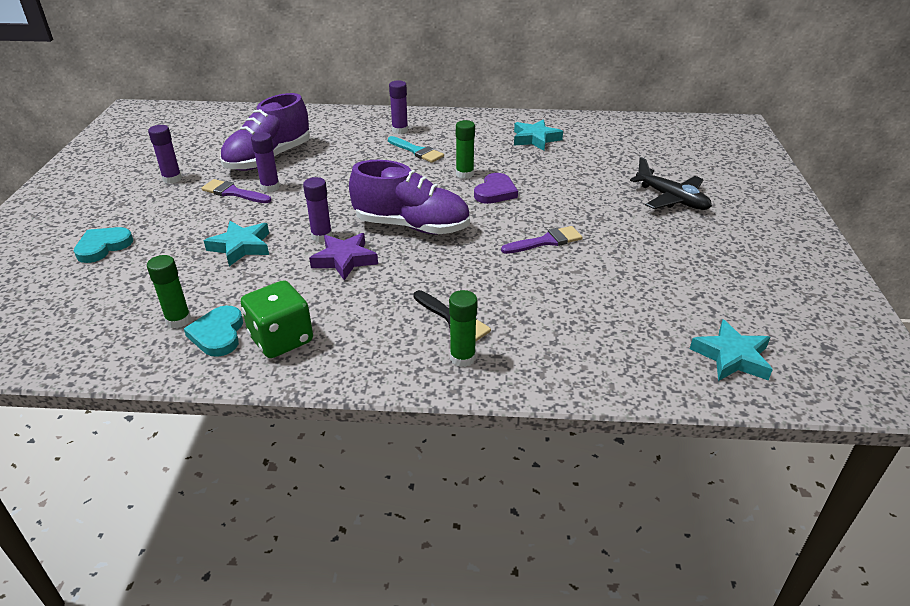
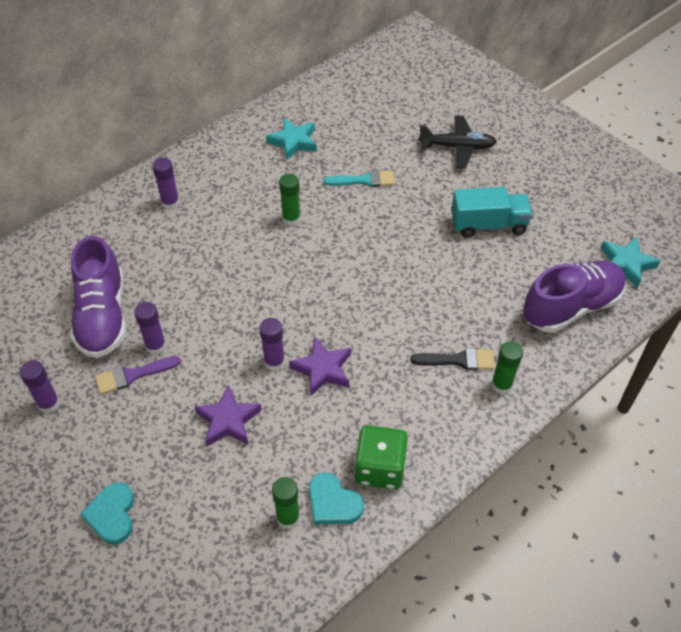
camera: 45 degrees left, 15 degrees up
(241, 247) = (228, 420): turquoise star -> purple star
(412, 226) = (325, 301): purple shoe -> purple shoe (571, 307)
(417, 151) = (220, 218): turquoise brush -> turquoise brush (364, 180)
(495, 192) = (337, 222): purple heart -> none
(546, 241) = (429, 247): purple brush -> none
(623, 256) = (488, 225): none -> turquoise truck

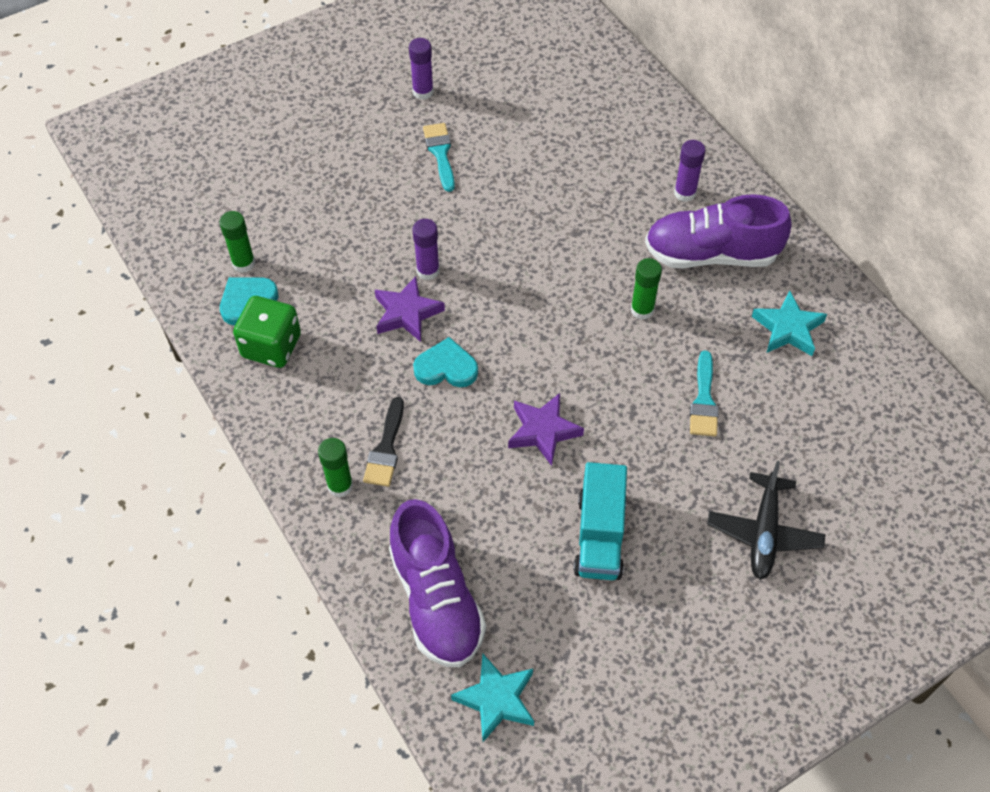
camera: 100 degrees right, 5 degrees up
(103, 316) = (522, 131): purple shoe -> purple shoe (711, 254)
(112, 515) = (290, 136): turquoise heart -> turquoise heart (446, 367)
(132, 375) = (440, 153): purple brush -> turquoise brush
(156, 346) = (473, 172): purple glue stick -> none
(228, 420) = (365, 226): purple star -> purple star (543, 431)

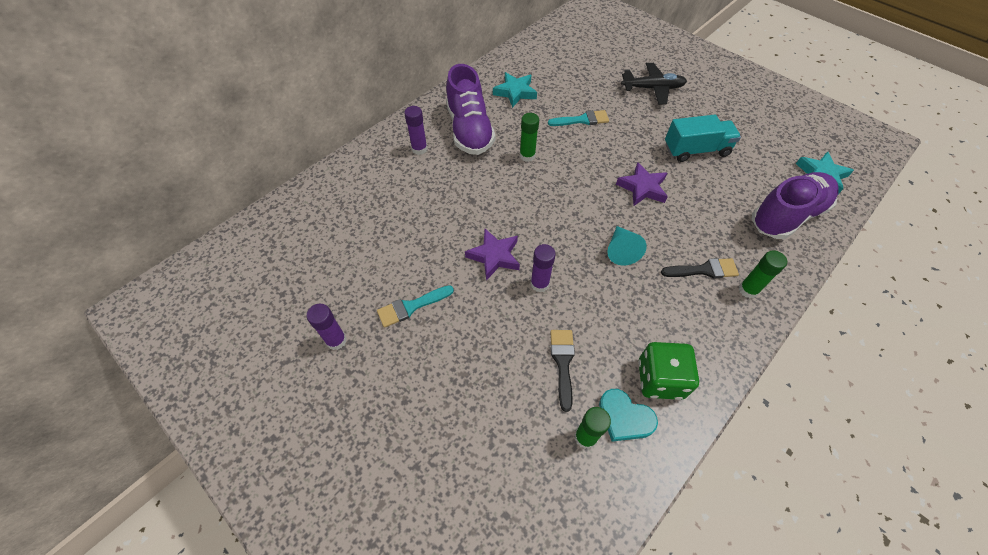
camera: 105 degrees left, 0 degrees up
(325, 266) = (563, 363): none -> black brush
(407, 313) = (585, 288): purple star -> purple star (494, 256)
(446, 367) = (621, 250): turquoise heart -> turquoise cone

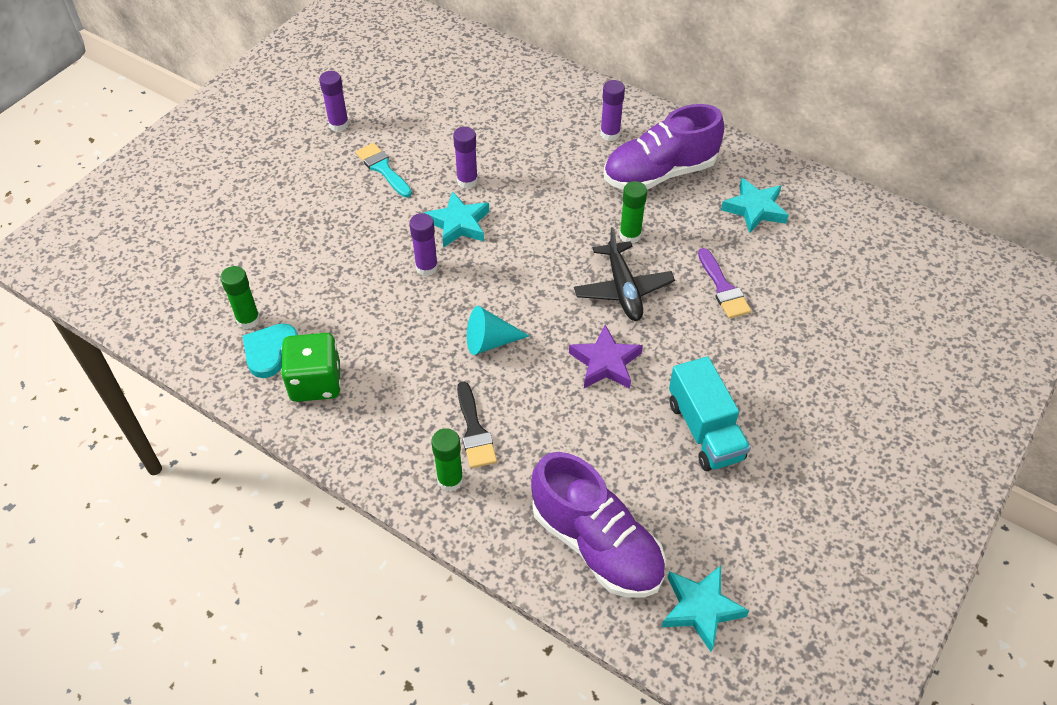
camera: 80 degrees right, 5 degrees down
(445, 244) = (467, 181): none -> purple glue stick
(494, 256) = (458, 224): purple star -> turquoise star
(563, 363) = (329, 296): black brush -> none
(582, 120) = (723, 288): turquoise brush -> purple brush
(653, 88) = (835, 374): black plane -> black plane (623, 289)

